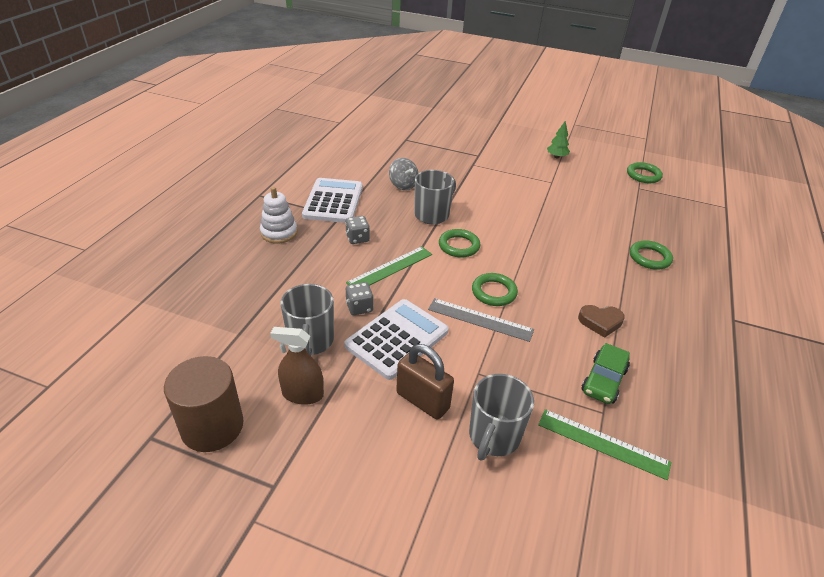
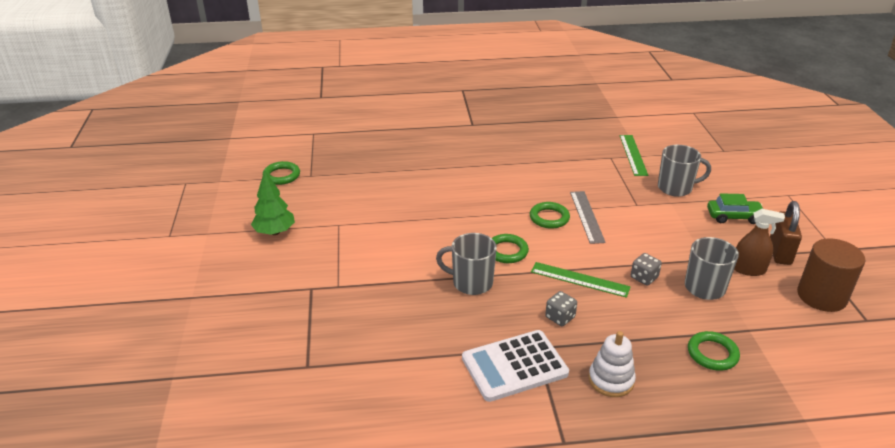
camera: 115 degrees left, 5 degrees down
(302, 394) = (748, 269): brown spray bottle -> brown spray bottle turned 60 degrees counterclockwise
(397, 339) = (651, 247): white calculator -> none
(403, 185) = (431, 324): grey spinning top -> none
(422, 401) = (686, 219): brown padlock -> brown padlock (780, 252)
(556, 157) = (275, 232): green tree -> green tree, size x1.52
(600, 322) = (531, 169): brown heart -> none
(604, 380) = (585, 160): green car -> green car (734, 217)
(649, 258) = (428, 159): green ring -> green ring (712, 354)

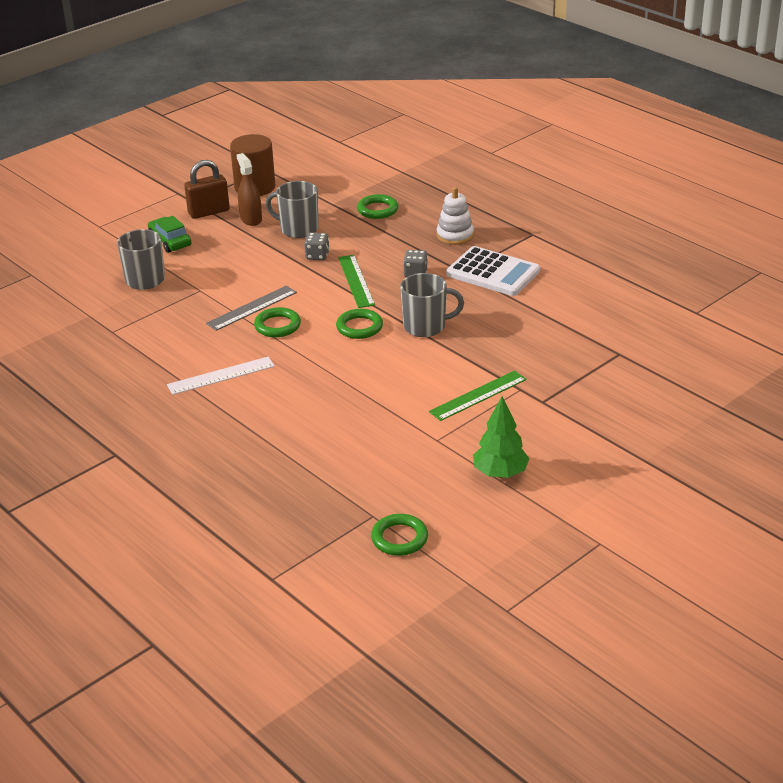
camera: 125 degrees left, 0 degrees up
(471, 283) = (426, 326): grey mug -> grey mug turned 75 degrees counterclockwise
(511, 177) = (221, 375): none -> white ruler
(633, 155) = (92, 320): green ruler -> green ruler (478, 395)

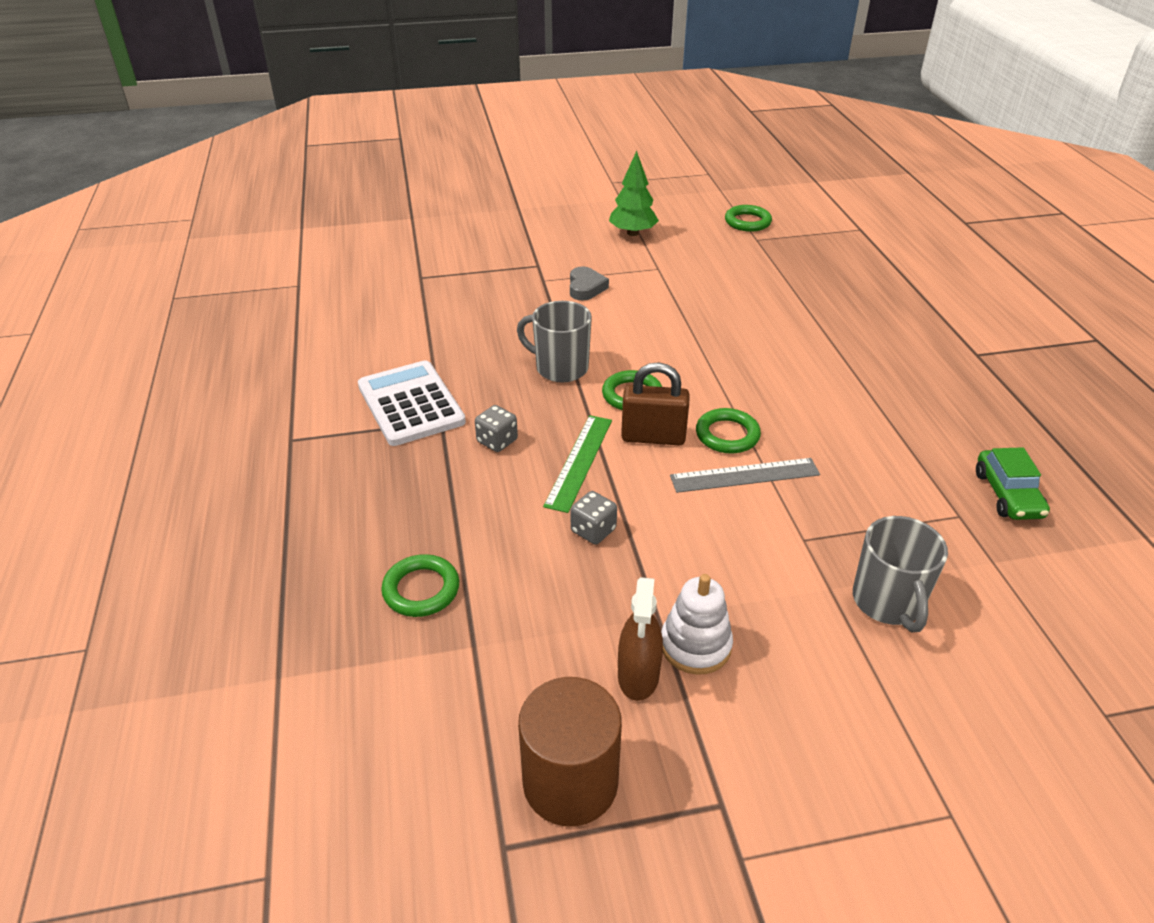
camera: 150 degrees left, 5 degrees up
(170, 241) = (814, 684): green car -> green car (1007, 494)
(209, 212) = (705, 741): brown padlock -> brown padlock (653, 437)
(221, 375) = (830, 397): white ruler -> none
(298, 229) = (578, 605): grey mug -> none
(455, 235) = (380, 481): white stacking toy -> white stacking toy (695, 645)
(478, 395) = (586, 288): green ruler -> grey heart

